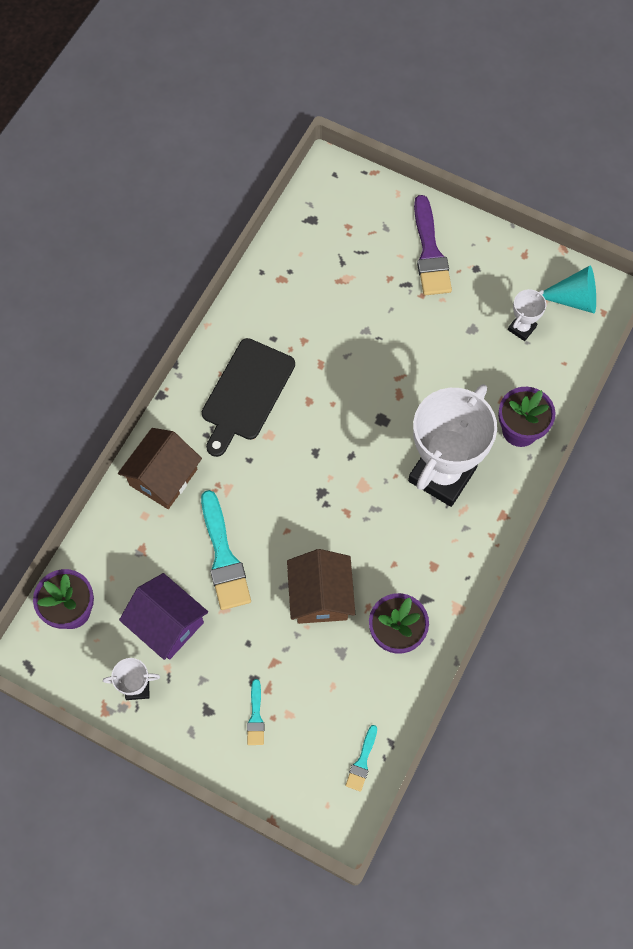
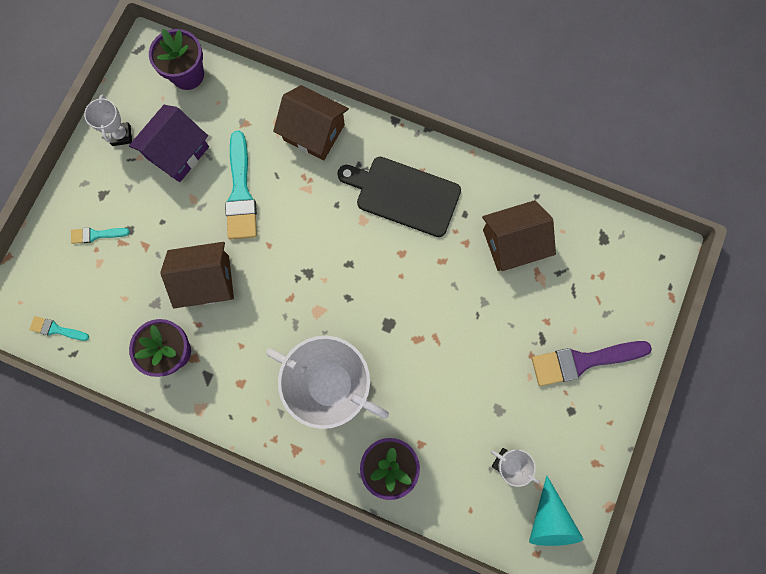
camera: 85 degrees right, 10 degrees up
(223, 557) = (241, 192): turquoise brush -> turquoise brush turned 75 degrees counterclockwise
(308, 298) = (512, 243): none -> brown house

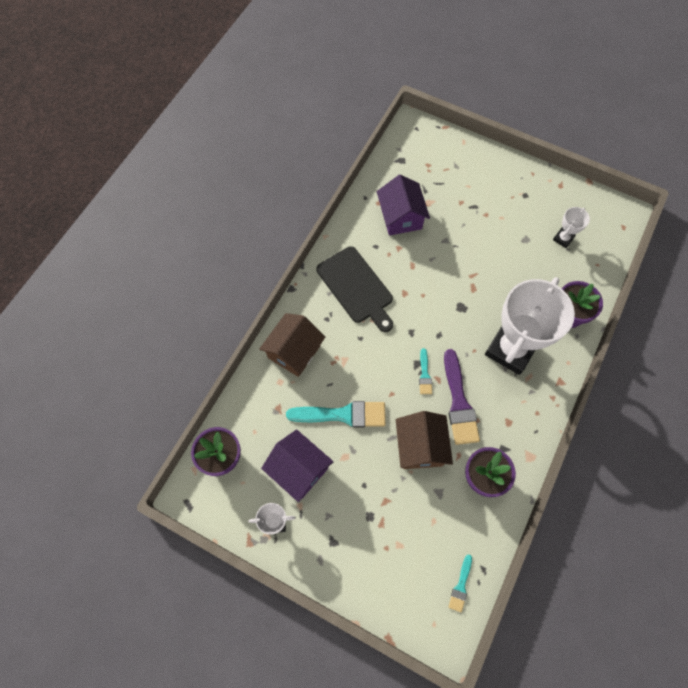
camera: 85 degrees left, 10 degrees down
(96, 235) = (372, 547): turquoise brush -> turquoise brush (424, 374)
(403, 195) = (356, 287): black cutting board -> black cutting board turned 60 degrees counterclockwise
(512, 243) = (401, 217): brown house -> purple house
(549, 520) = (600, 217): turquoise cone -> none
(583, 361) = (490, 183): purple brush -> purple brush (459, 402)

